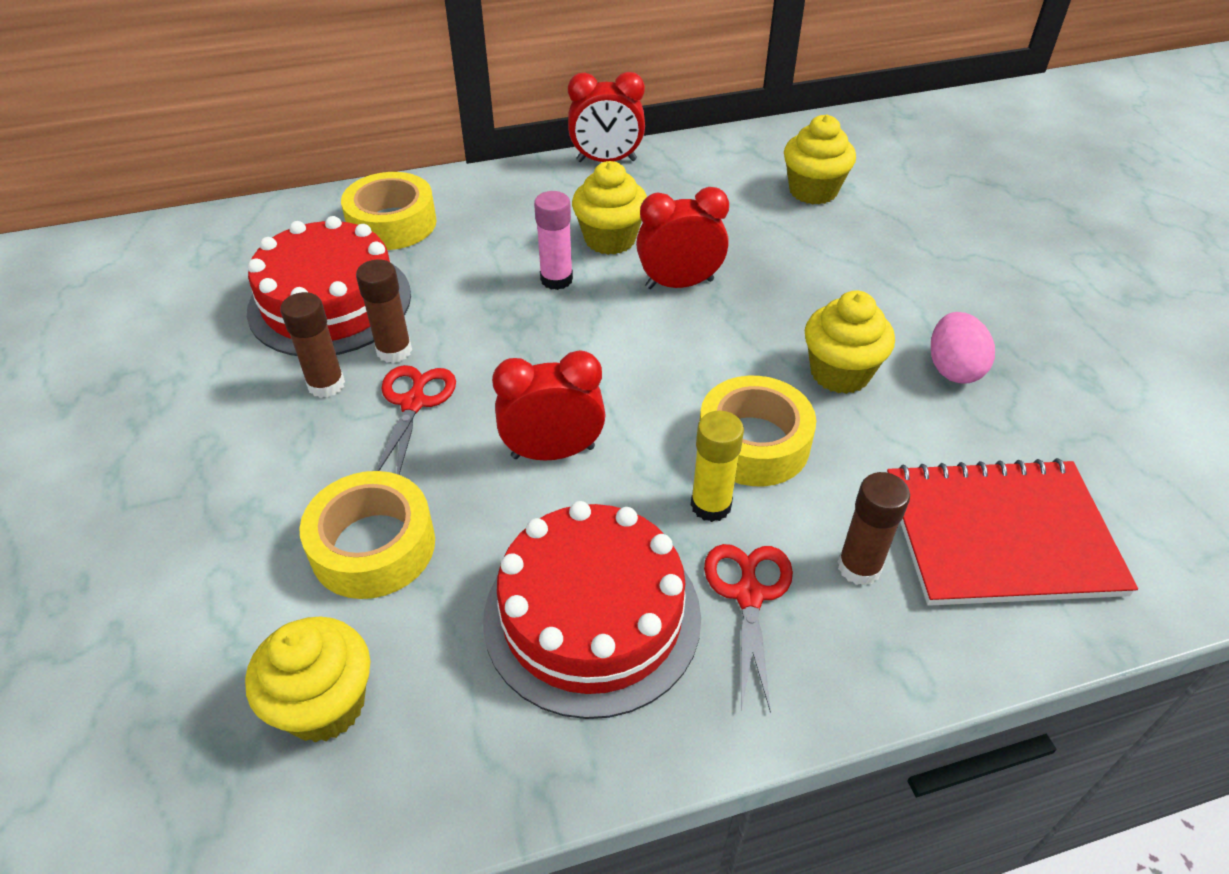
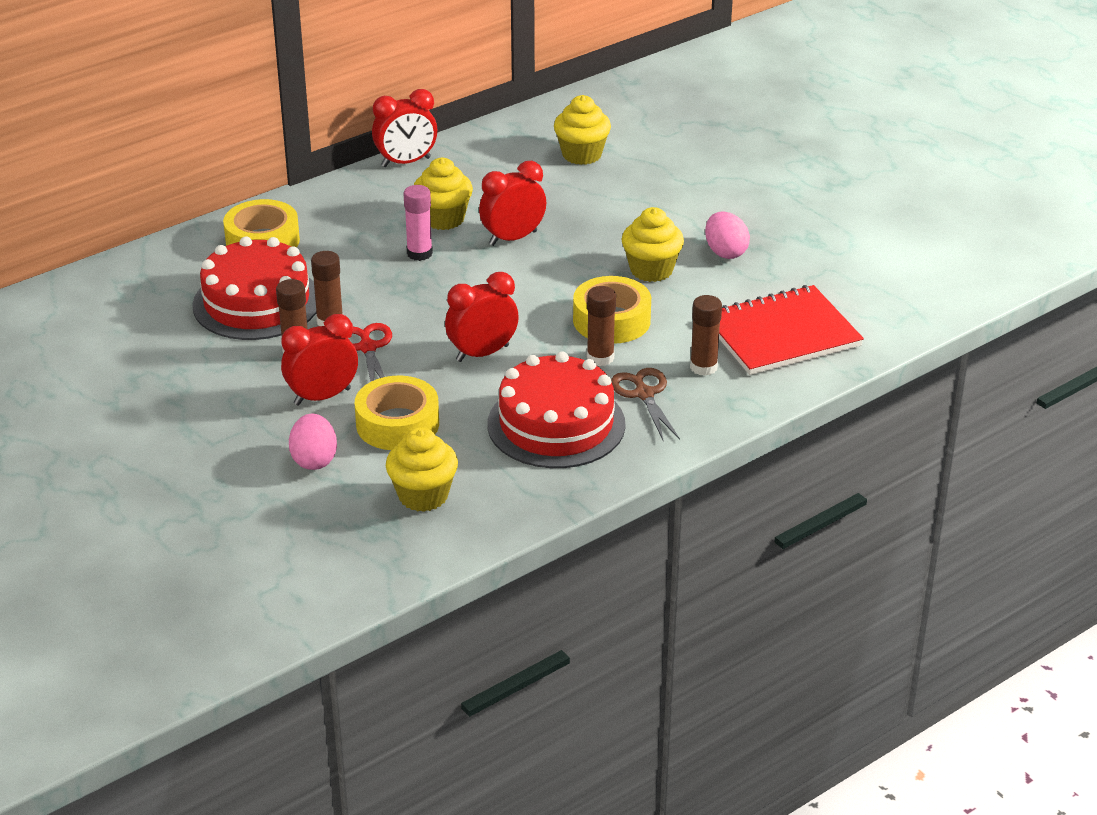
camera: 20 degrees left, 10 degrees down
(225, 579) = (314, 460): none -> pink egg
(309, 468) = (322, 397): none -> red clock
(711, 505) = (600, 358): yellow glue stick -> brown glue stick
(748, 594) = (644, 394): red scissors -> brown scissors

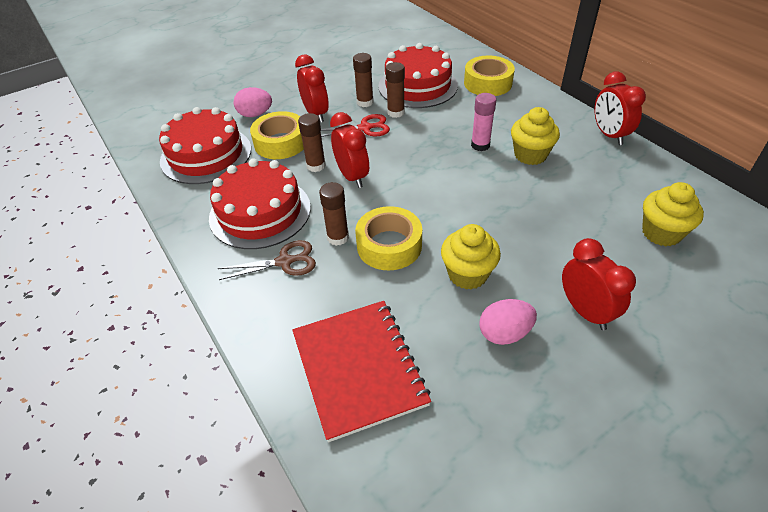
camera: 95 degrees right, 10 degrees up
(423, 495) = (206, 155): yellow cupcake -> red cake
(513, 238) = (508, 190): red clock -> red clock (585, 311)
(703, 367) = (314, 303): brown glue stick -> brown glue stick (316, 166)

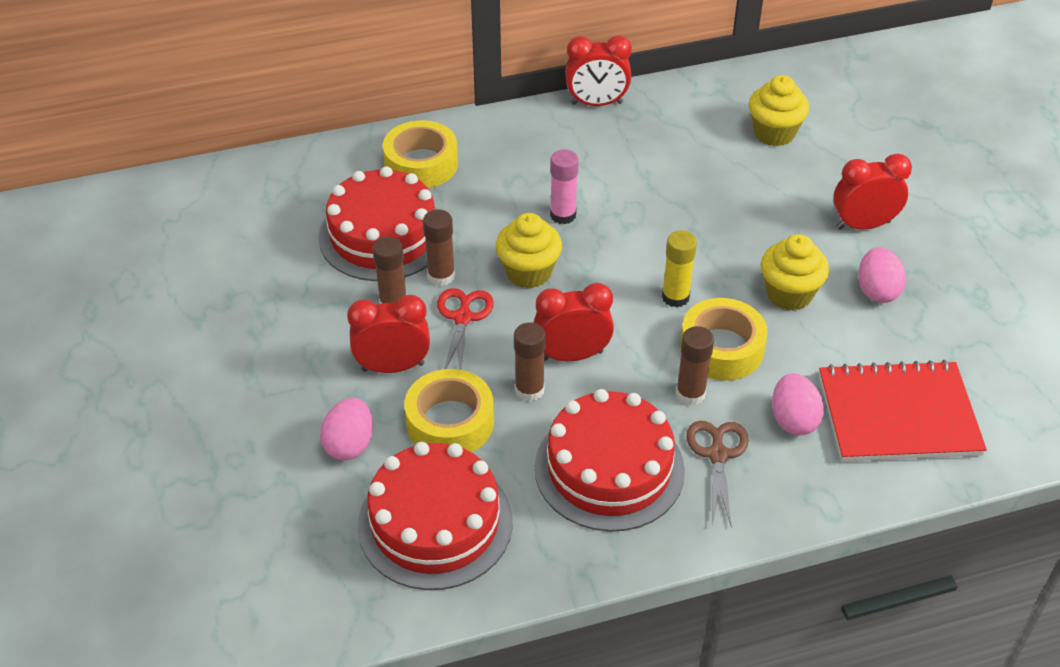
camera: 75 degrees left, 0 degrees up
(331, 299) = (793, 420): none -> pink egg
(430, 212) = (675, 297): none -> yellow glue stick
(530, 155) = (604, 179): yellow cupcake -> yellow cupcake (528, 272)

